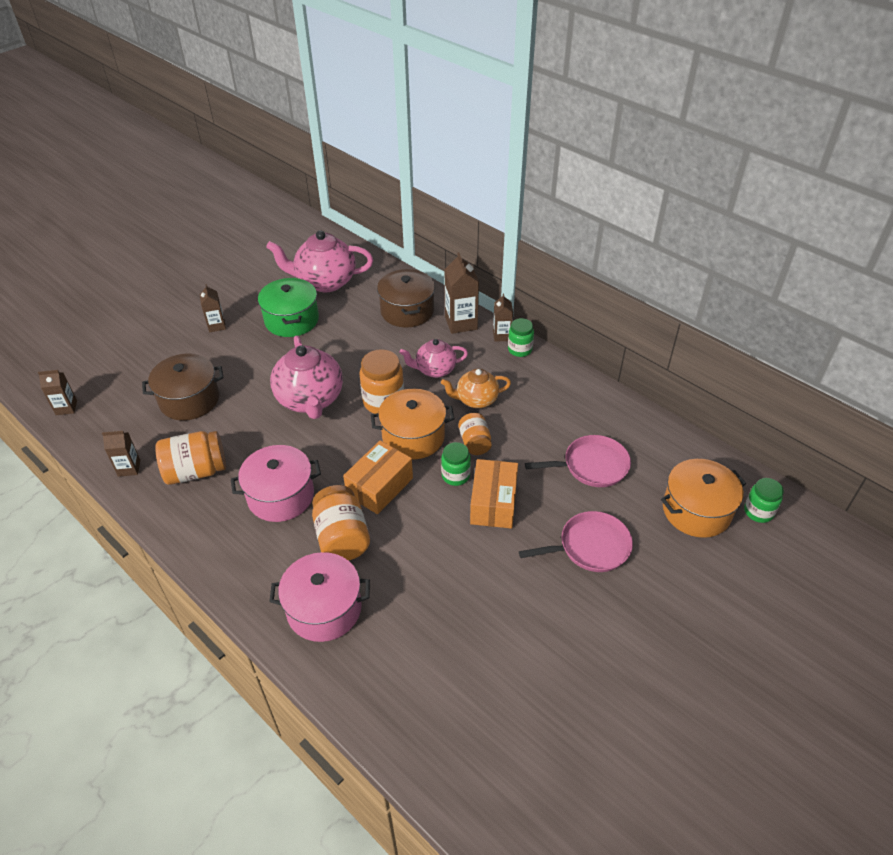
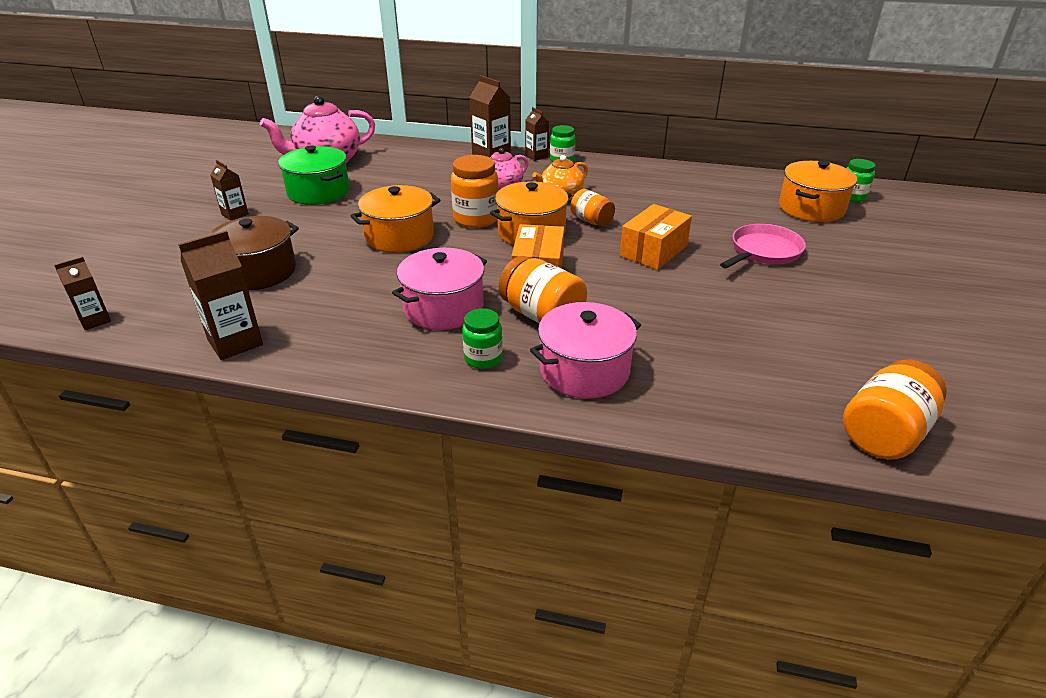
camera: 30 degrees left, 10 degrees down
(129, 468) = (235, 342): brown carton -> brown carton, size x1.65
(196, 471) = (324, 320): orange jar -> orange jar (884, 433)
(310, 400) = (399, 237): pink teapot -> orange pot
(407, 311) = (432, 161): brown pot -> none
(455, 476) = (599, 244): green jar -> green jar (483, 358)
(493, 503) = (653, 251): orange box -> orange box turned 60 degrees clockwise
(592, 466) = (704, 207): pink pan -> none

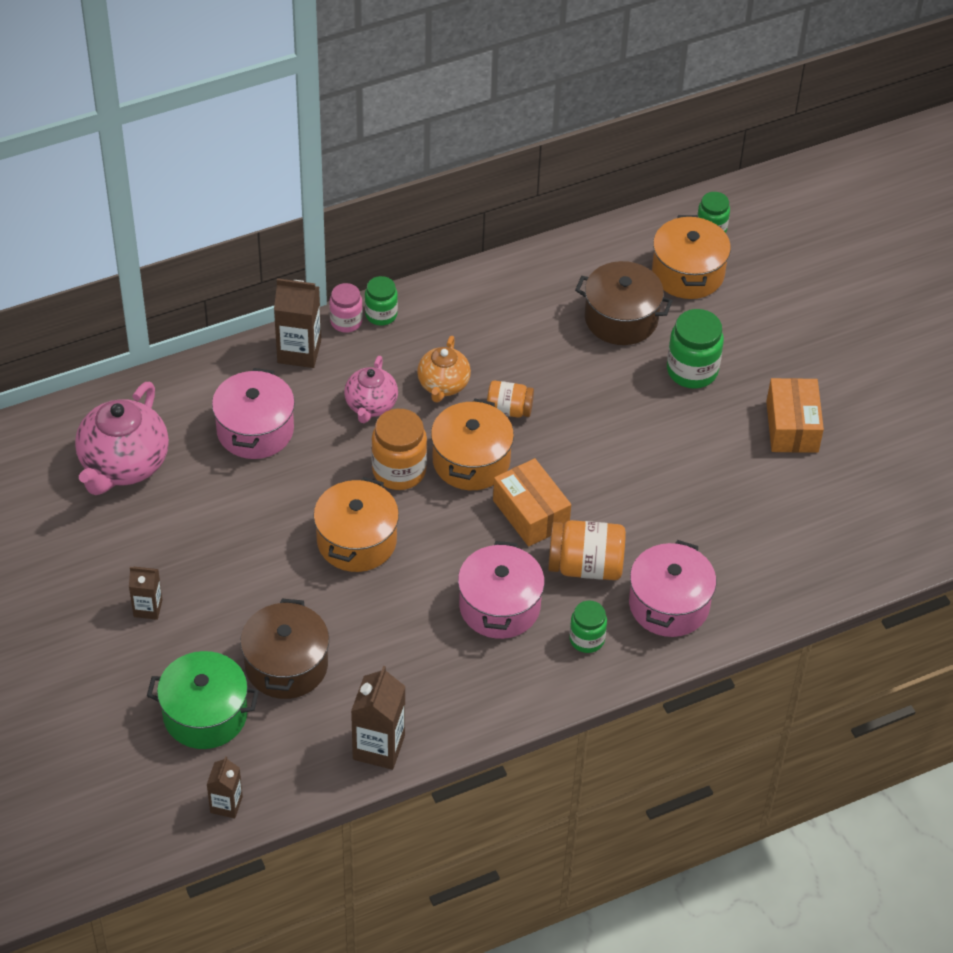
camera: 40 degrees left, 15 degrees up
(318, 192) = (186, 522): green pot -> green pot (205, 714)
(418, 174) = (255, 430): none -> pink pot
(536, 156) = (346, 321): brown carton -> pink jar
(653, 251) = (601, 425): orange box -> orange box (792, 427)
(731, 211) = (621, 318): none -> brown pot
(763, 251) = (692, 371): pink pan -> green jar
(884, 433) = (897, 540): orange jar -> none

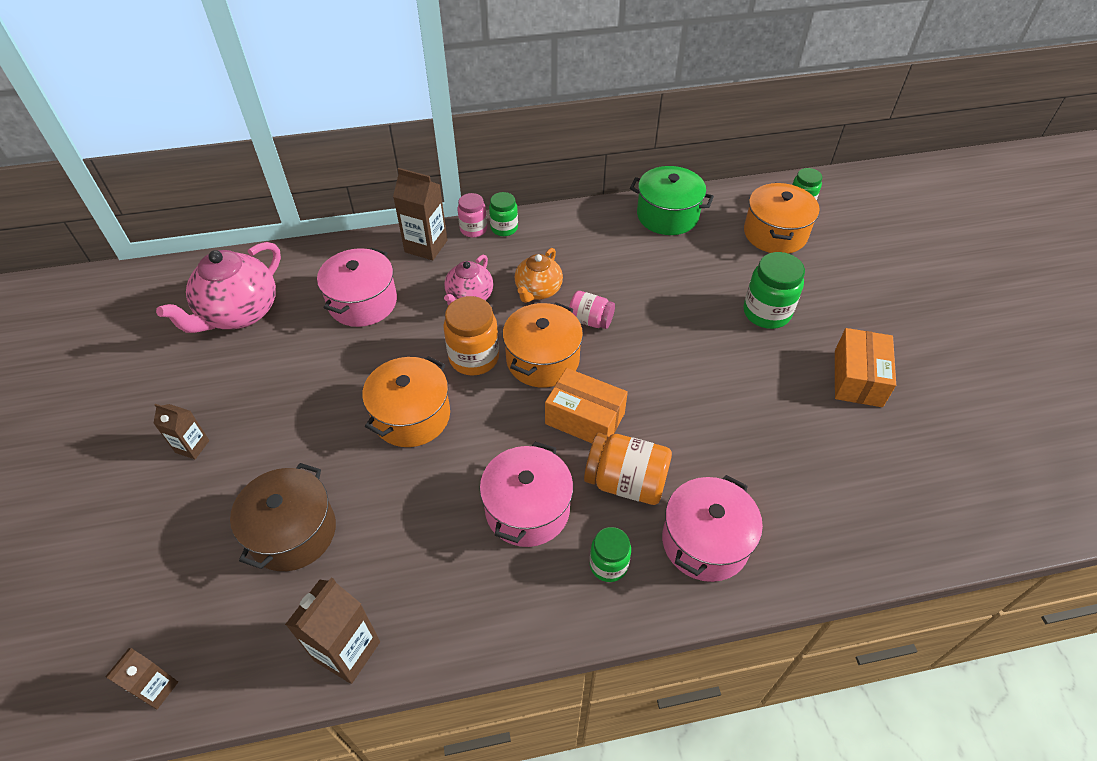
camera: 15 degrees right, 0 degrees up
(205, 714) = (189, 571): green pot -> green pot (667, 215)
(509, 410) = (590, 320): orange jar -> pink jar
(530, 513) = (585, 418): orange box -> orange box turned 45 degrees counterclockwise
(621, 318) = (709, 260): brown pot -> none

